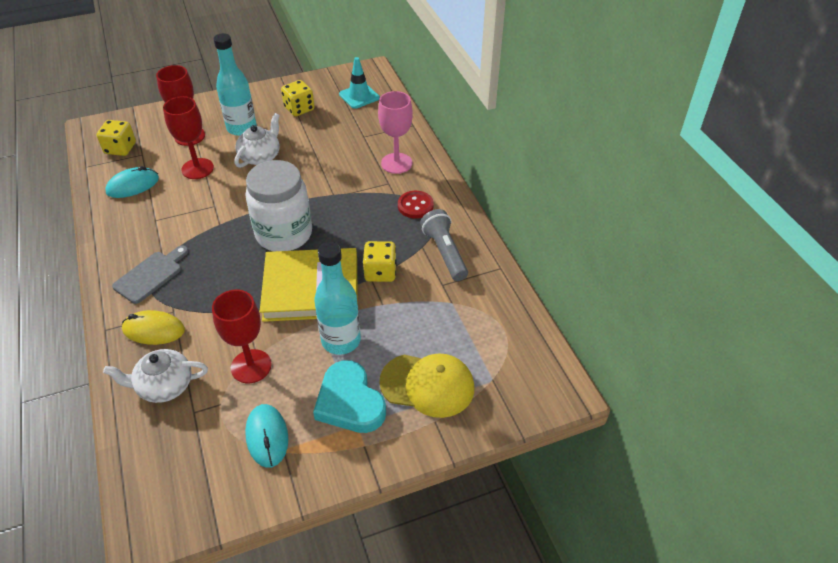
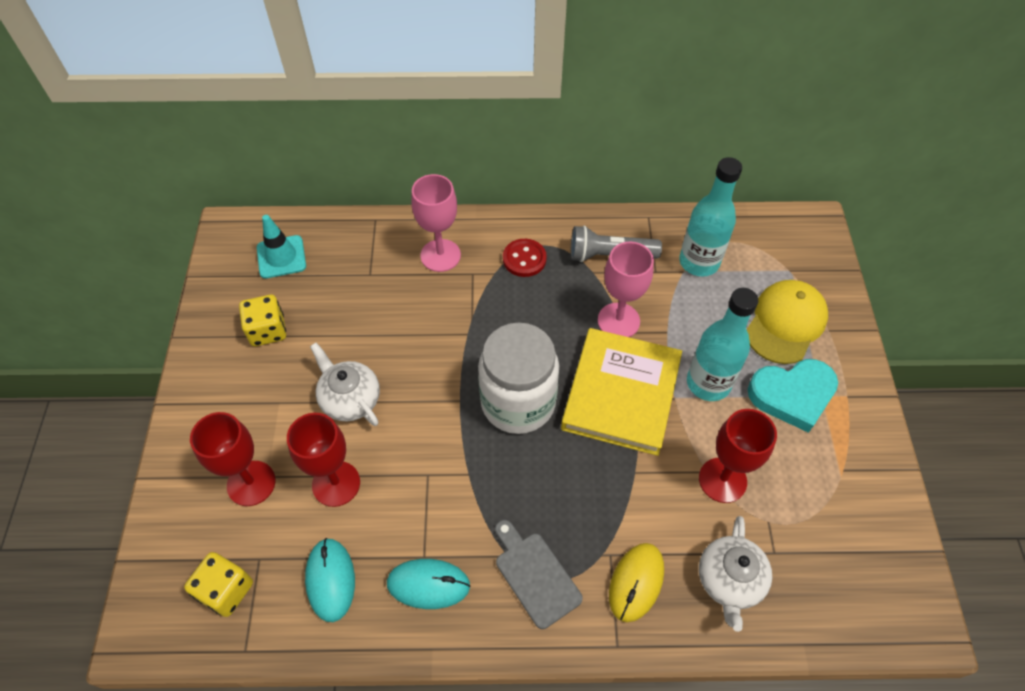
camera: 70 degrees left, 10 degrees up
(241, 128) = (271, 410): turquoise bottle -> turquoise bottle (699, 262)
(267, 437) = (822, 482): turquoise mouse -> turquoise mouse (428, 584)
(380, 272) = (618, 321): yellow dice -> pink goblet

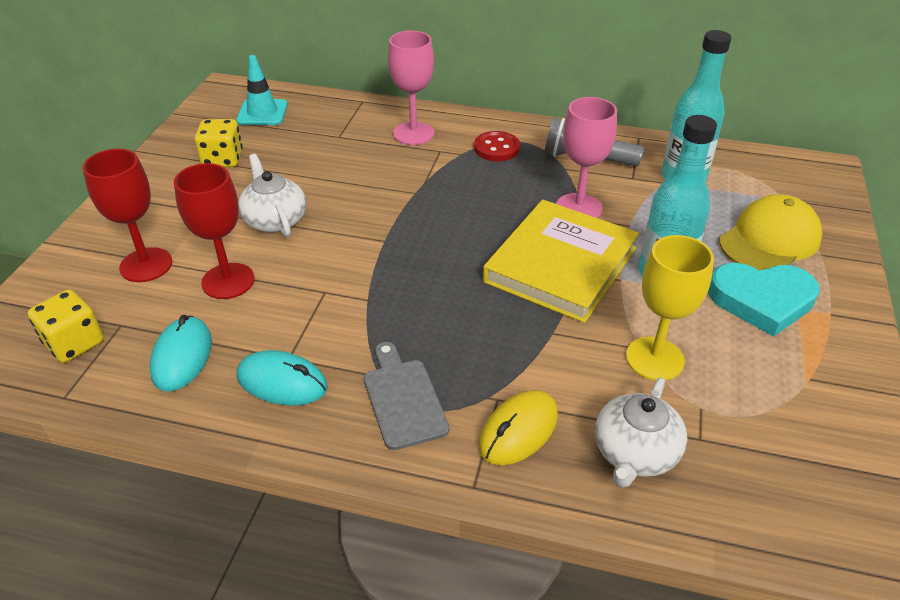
camera: 15 degrees right, 15 degrees down
(518, 402) = (445, 252): white jar -> none
(722, 480) = (654, 359): red goblet -> yellow goblet

